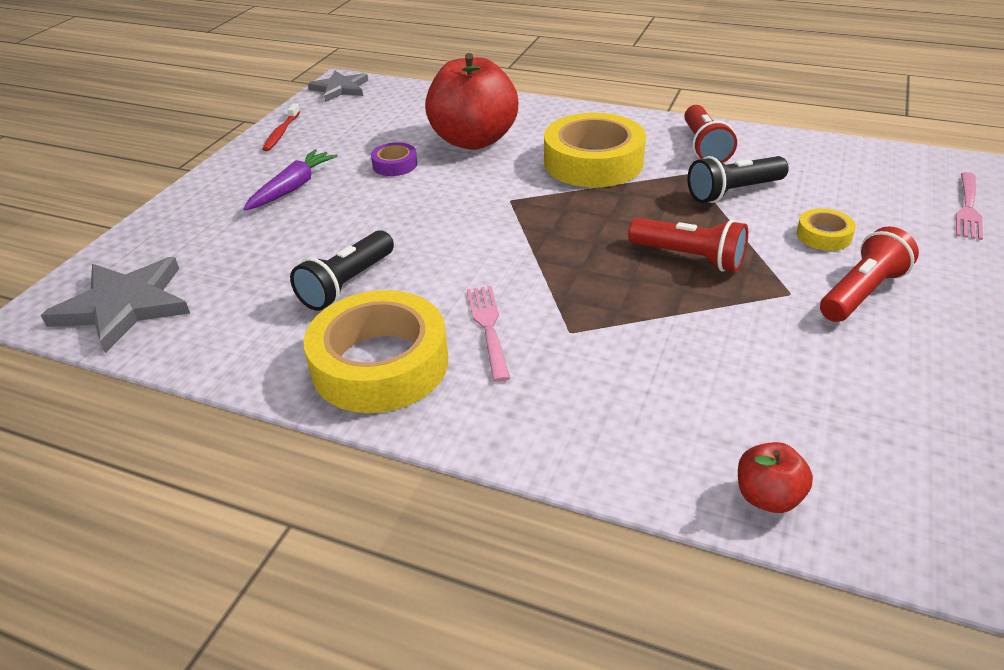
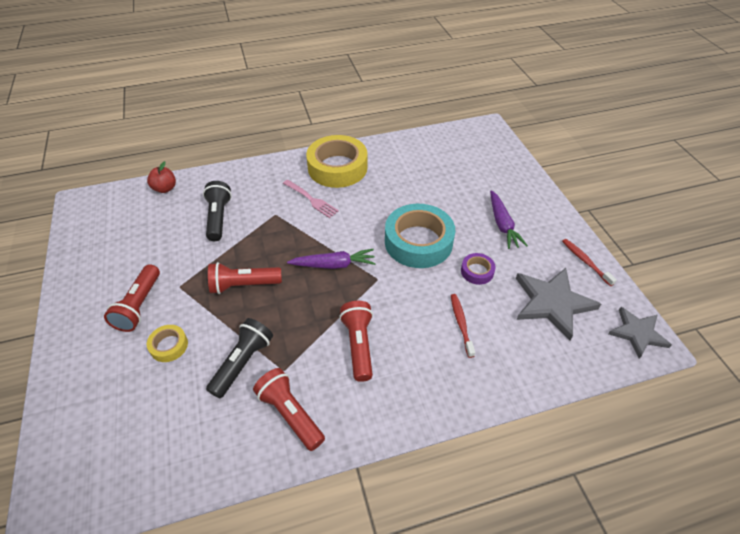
camera: 140 degrees right, 10 degrees up
(124, 306) = (463, 141): grey star -> grey star (552, 303)
(347, 284) = (393, 189): black flashlight -> black flashlight (218, 218)
(413, 212) = (418, 242): none -> turquoise tape
(473, 140) = (461, 324): red apple -> red toothbrush
(547, 232) = (334, 265): none -> purple carrot
(593, 162) = (359, 345): yellow tape -> red flashlight
(967, 208) = (64, 437): pink fork -> none

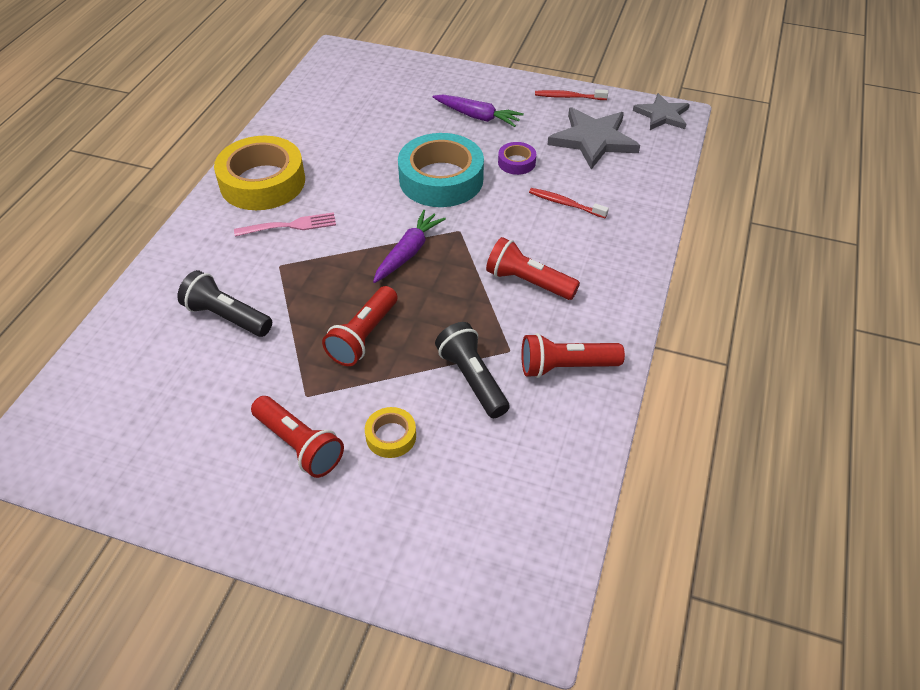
camera: 55 degrees left, 0 degrees up
(165, 188) = (105, 349): red apple -> none

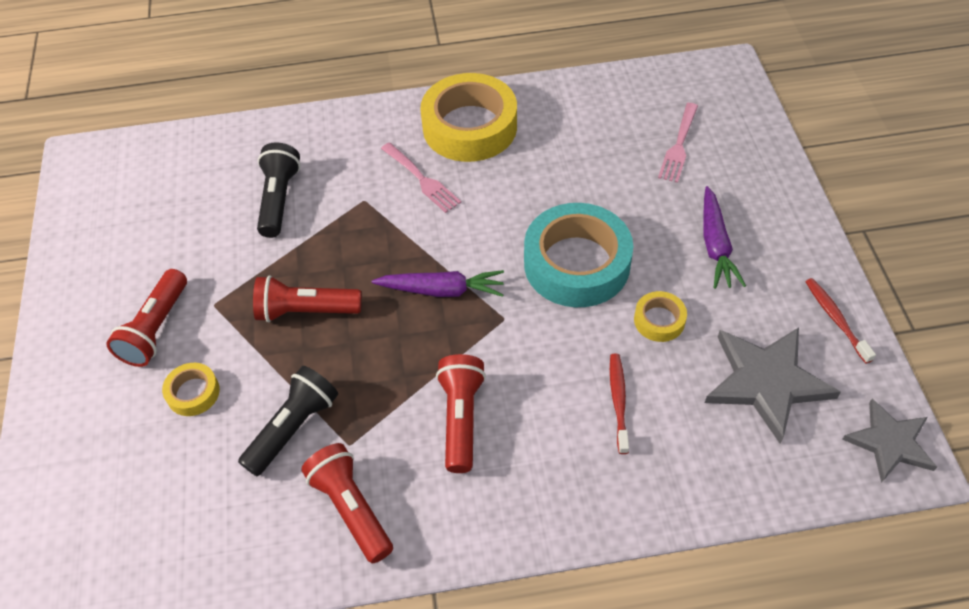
camera: 65 degrees right, 5 degrees up
(381, 97) = (679, 145): none -> pink fork
(516, 162) = (659, 320): purple tape -> yellow tape

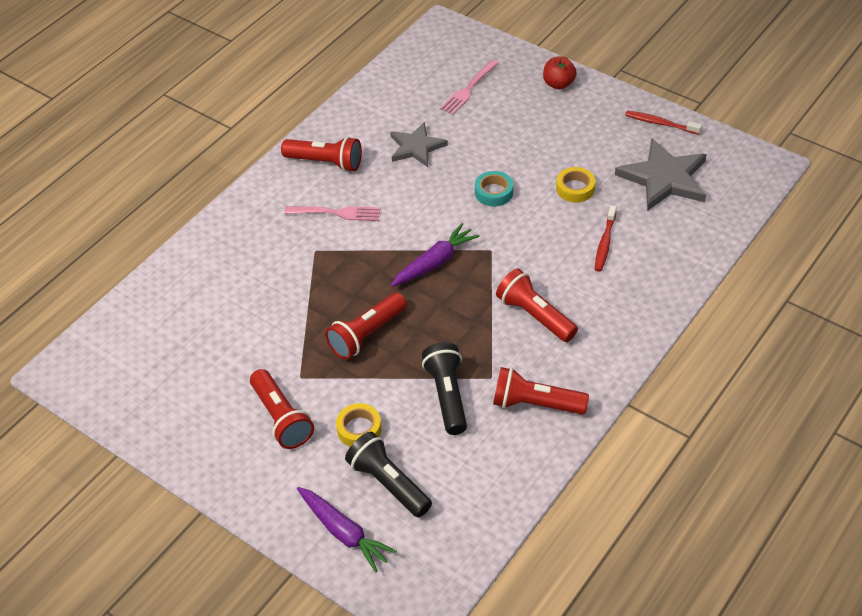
camera: 45 degrees left, 5 degrees down
(279, 199) = (256, 290): black flashlight -> black flashlight (388, 483)
(470, 127) = (325, 162): yellow tape -> red flashlight
(576, 264) = (494, 192): turquoise tape -> turquoise tape, size x0.46
(618, 401) = (605, 243): red toothbrush -> red toothbrush turned 120 degrees counterclockwise
(679, 145) = (468, 89): pink fork -> pink fork turned 60 degrees clockwise
(715, 245) = (556, 129): purple carrot -> purple carrot (344, 533)
(775, 200) = (558, 84): none -> red apple
(890, 443) = (751, 163): grey star -> grey star (416, 147)

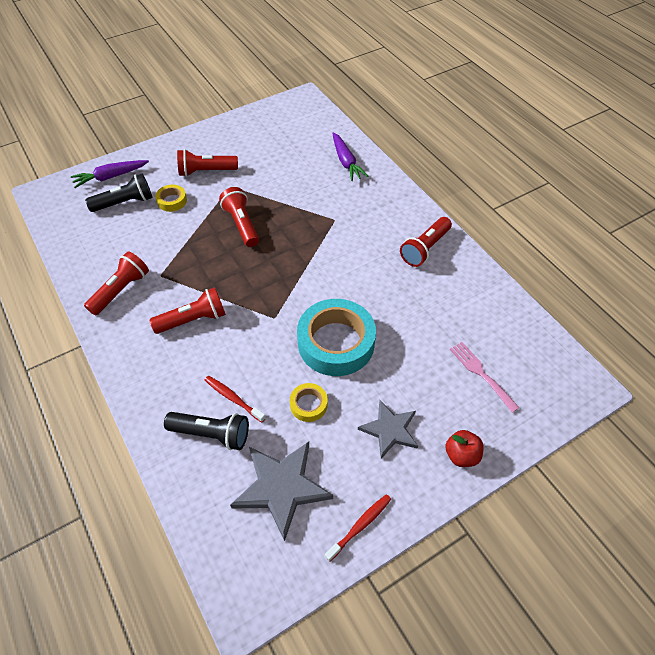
camera: 110 degrees right, 5 degrees up
(336, 213) = (365, 240): pink fork -> none
(416, 147) = (417, 309): grey star -> grey star (389, 430)
(435, 262) = (283, 280): purple carrot -> purple carrot (346, 162)
(447, 396) = (163, 248): black flashlight -> black flashlight (211, 434)
(494, 192) = (336, 343): turquoise tape -> turquoise tape, size x2.19

